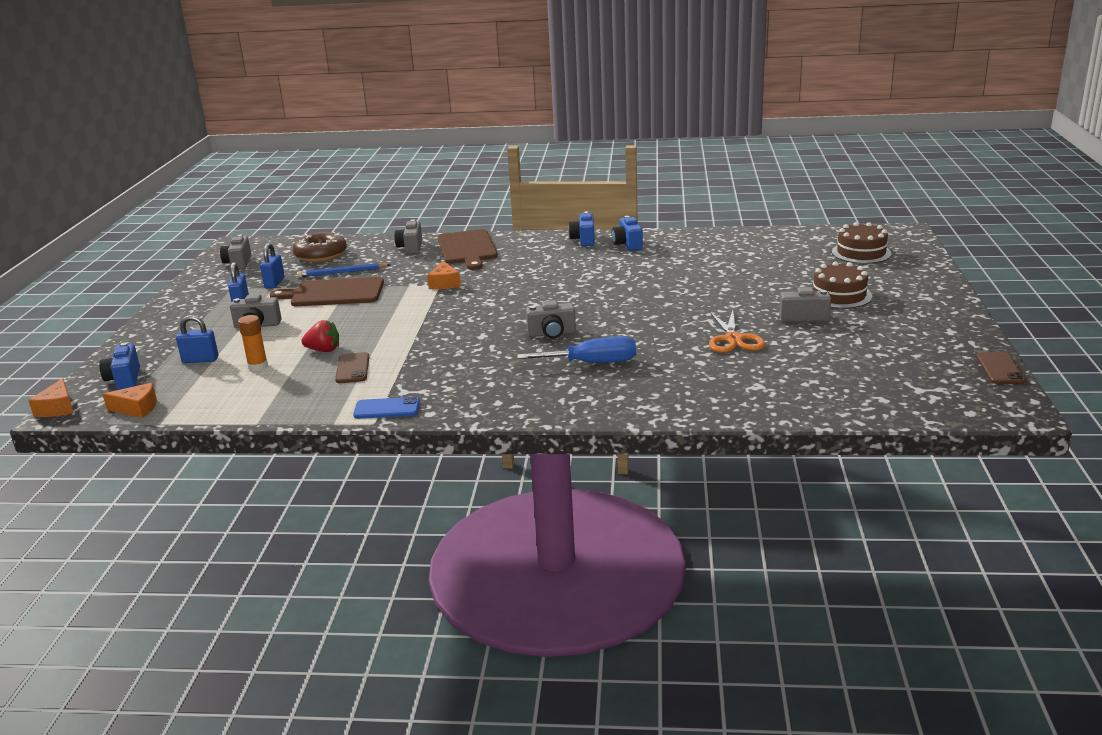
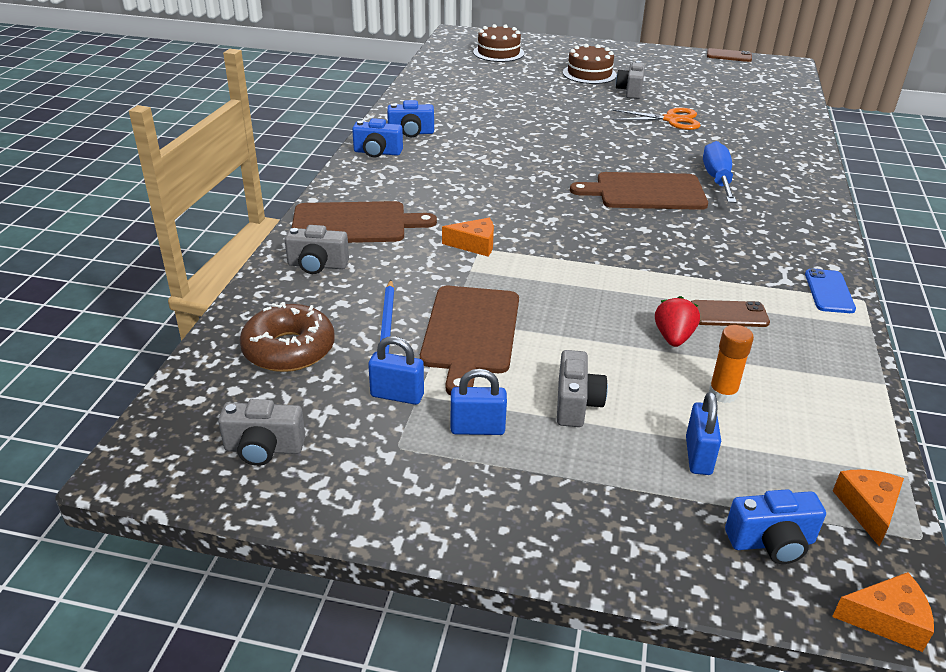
camera: 85 degrees left, 10 degrees up
(552, 333) = (646, 192): grey camera -> brown cutting board

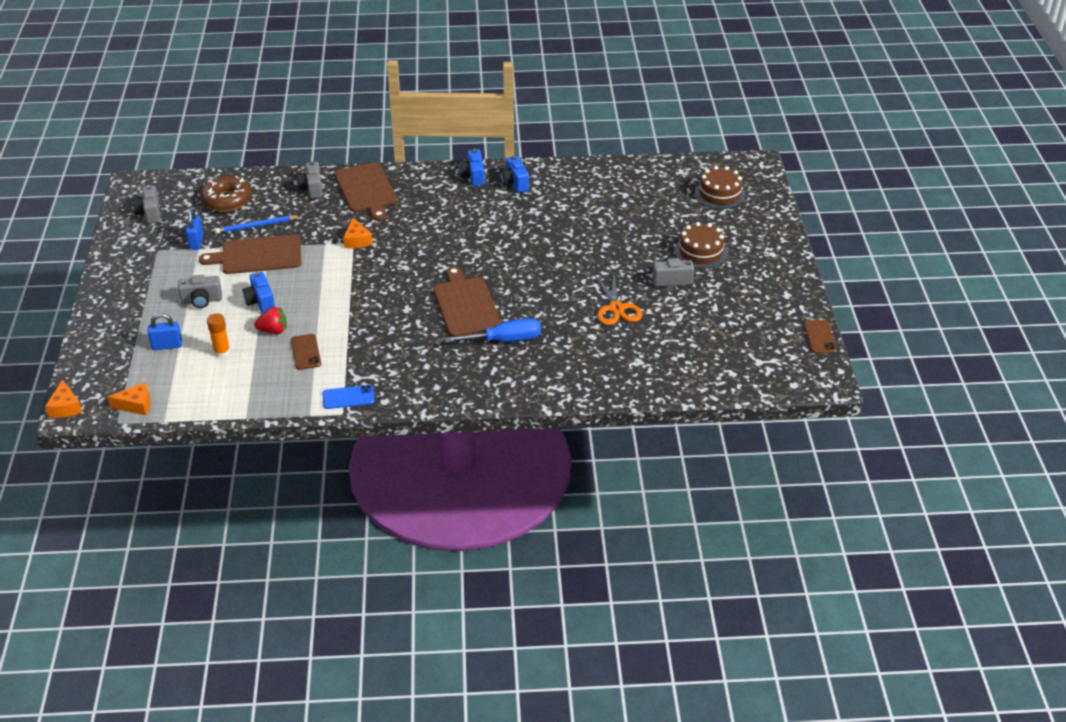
camera: 75 degrees right, 5 degrees up
(477, 429) = (175, 271): blue padlock -> none
(771, 542) = (109, 372): blue camera -> blue camera (260, 302)

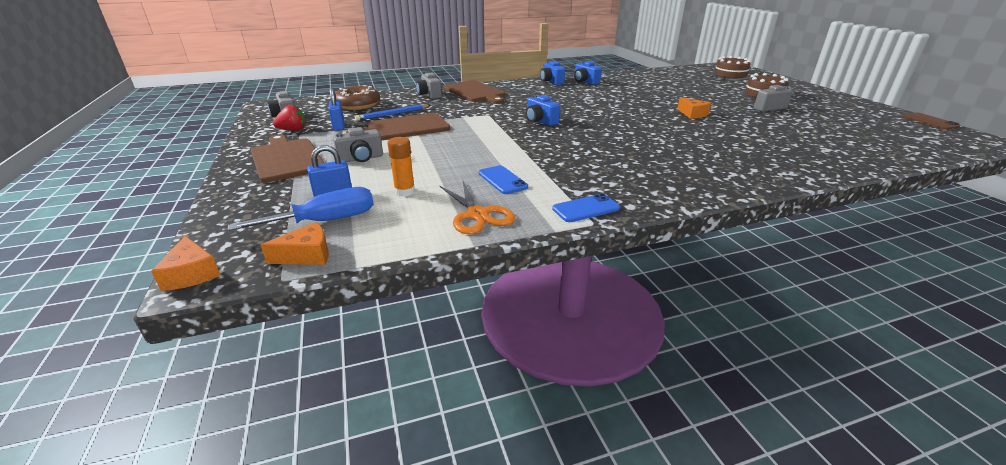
camera: 15 degrees left, 10 degrees down
(260, 302) = (426, 153): blue camera -> blue camera (540, 121)
(273, 331) = (454, 169): red strawberry -> red strawberry (293, 130)
(305, 352) = (502, 180): brown phone -> blue phone
(357, 240) = (490, 113): orange cheese -> orange cheese (692, 114)
(466, 305) = (626, 135): brown cutting board -> brown cutting board (286, 158)
(505, 340) = (691, 150): blue screwdriver -> blue screwdriver (325, 221)
(616, 308) = (753, 124): orange scissors -> orange scissors (477, 215)

